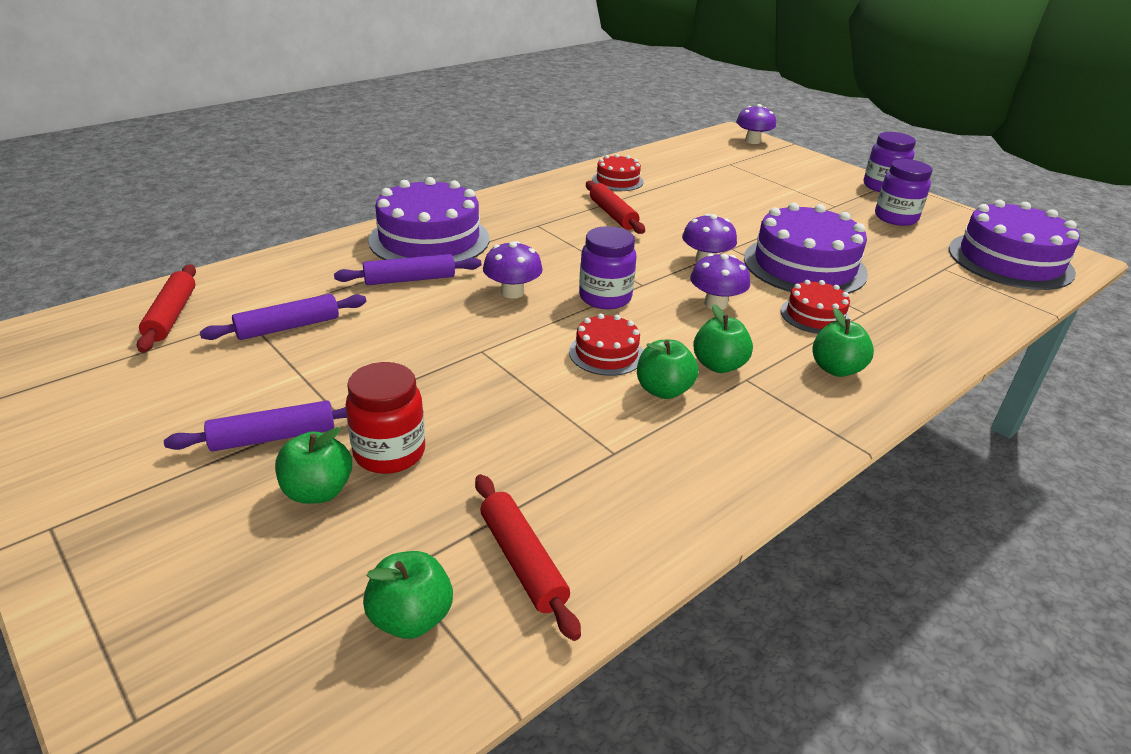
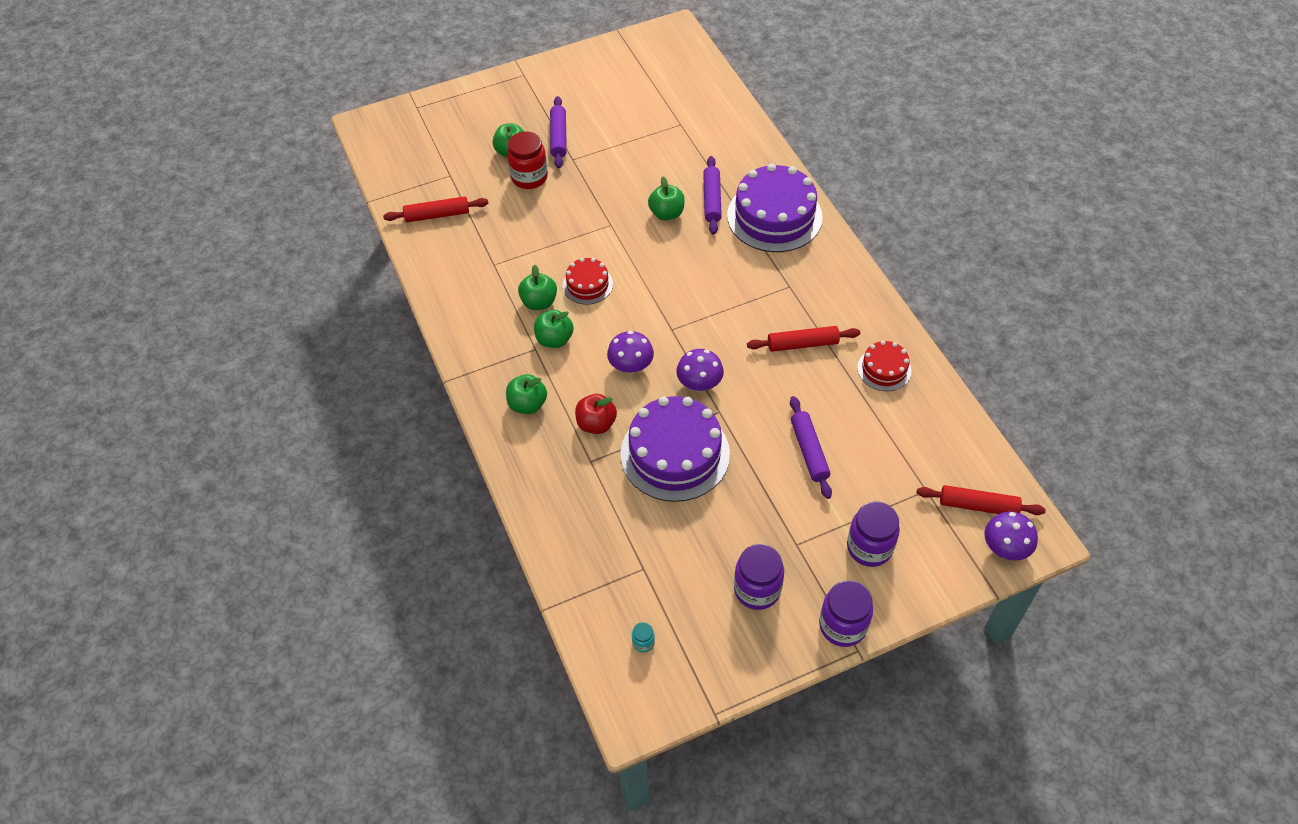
camera: 110 degrees right, 20 degrees up
(171, 315) = (692, 94): red rolling pin -> red rolling pin (978, 505)
(288, 327) = (664, 141): purple rolling pin -> purple rolling pin (809, 451)
(411, 618) = (424, 177): green apple -> green apple (666, 213)
(512, 292) = (679, 251): purple mushroom -> none
(605, 298) = (658, 301): purple jar -> purple jar (869, 547)
(815, 315) = (596, 424): red cake -> red apple
(1010, 260) = (643, 642): purple cake -> turquoise jar

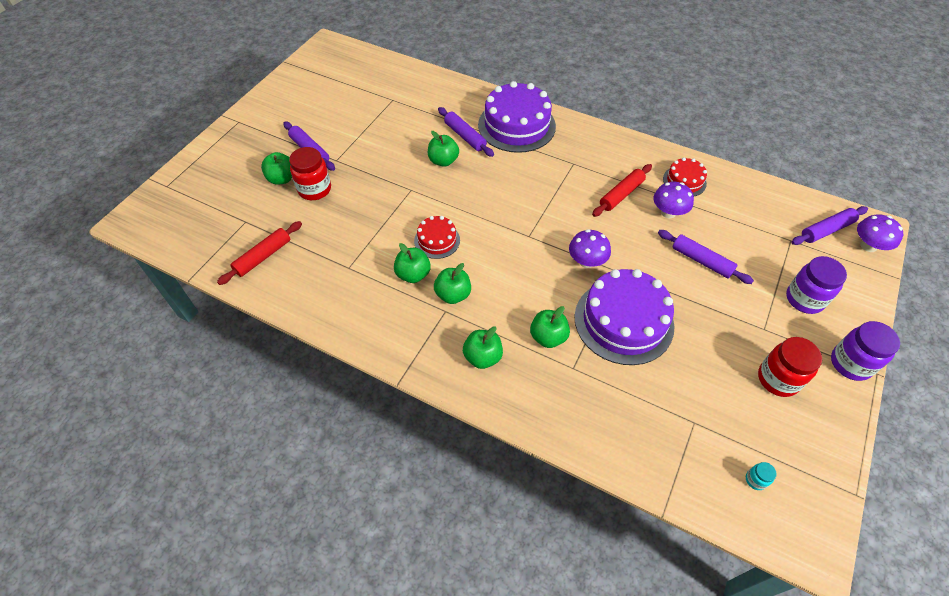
camera: 40 degrees left, 0 degrees up
(596, 424) = (548, 337): red apple -> green apple
(631, 366) = (528, 279): purple mushroom -> purple mushroom (668, 212)
(757, 590) = (778, 379): purple jar -> red jar
(978, 505) = (826, 230): red rolling pin -> purple rolling pin

